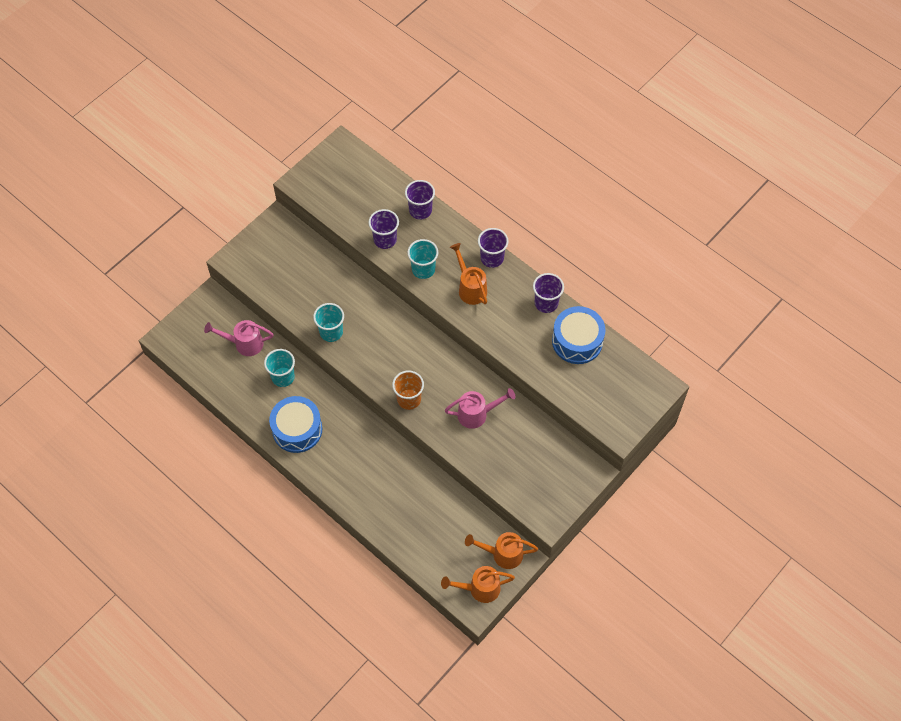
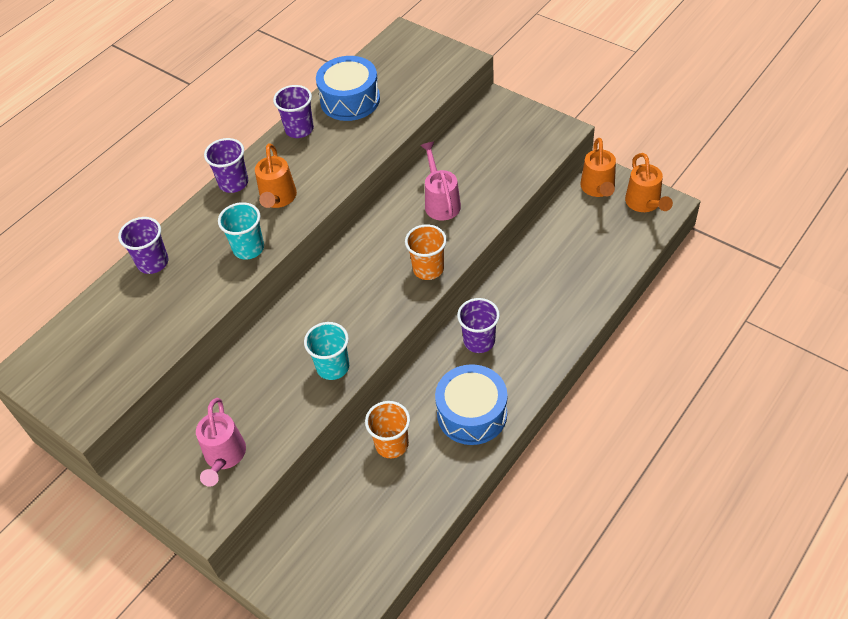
camera: 90 degrees left, 10 degrees down
(244, 343) = (339, 505): pink watering can -> pink watering can (224, 457)
(283, 377) = (392, 444): turquoise cup -> orange cup
(385, 240) = (198, 295): purple cup -> purple cup (479, 341)
(470, 288) = (277, 199): orange watering can -> orange watering can turned 60 degrees counterclockwise

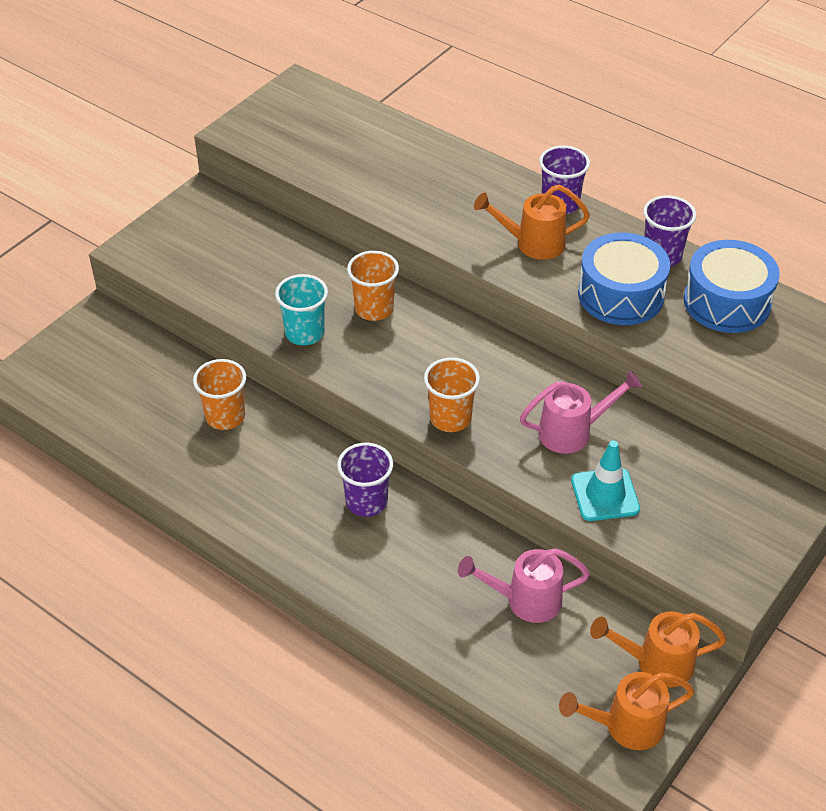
camera: 85 degrees right, 5 degrees down
(153, 262) = (433, 153): purple cup -> none
(224, 457) = (201, 255): pink watering can -> pink watering can (525, 600)
(248, 248) = (451, 225): turquoise cup -> none
(308, 321) = (374, 309): none -> orange cup
(472, 414) = (256, 491): blue drum -> blue drum (621, 295)
(496, 187) = (605, 495): none -> turquoise traffic cone

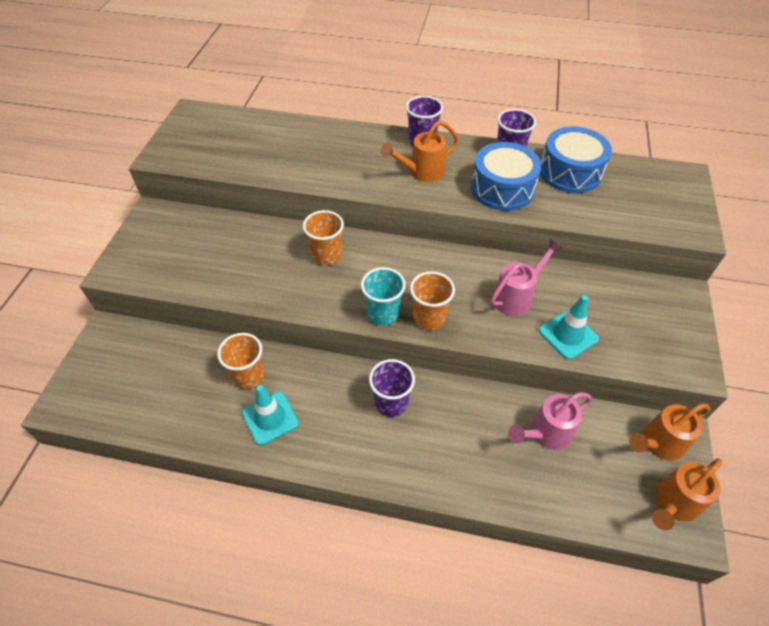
camera: 25 degrees left, 5 degrees up
(225, 468) = (270, 418): none -> turquoise traffic cone
(304, 333) = (286, 291): turquoise cup -> turquoise cup (383, 313)

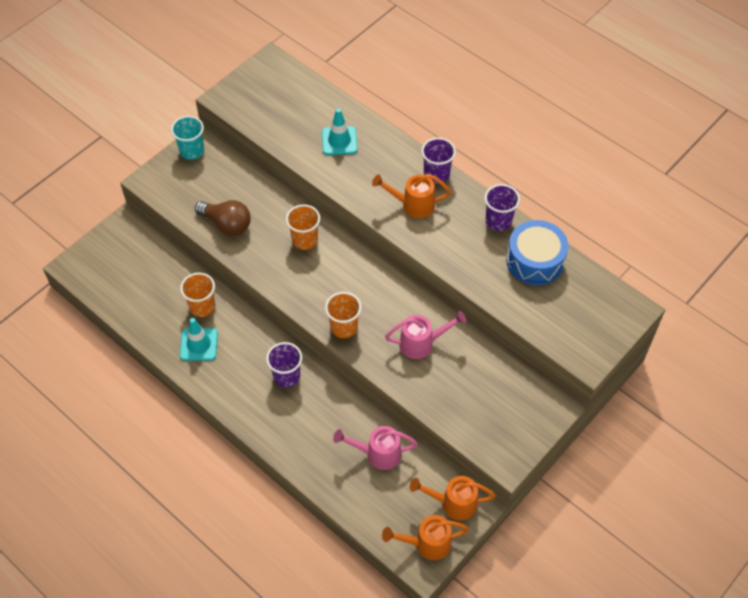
camera: 30 degrees right, 5 degrees up
(232, 275) = (227, 224): none -> brown light bulb
(383, 313) = (313, 307): turquoise cup -> turquoise cup (192, 151)
(502, 189) = (465, 250): blue drum -> none
(568, 335) = (435, 391): turquoise traffic cone -> turquoise traffic cone (339, 141)

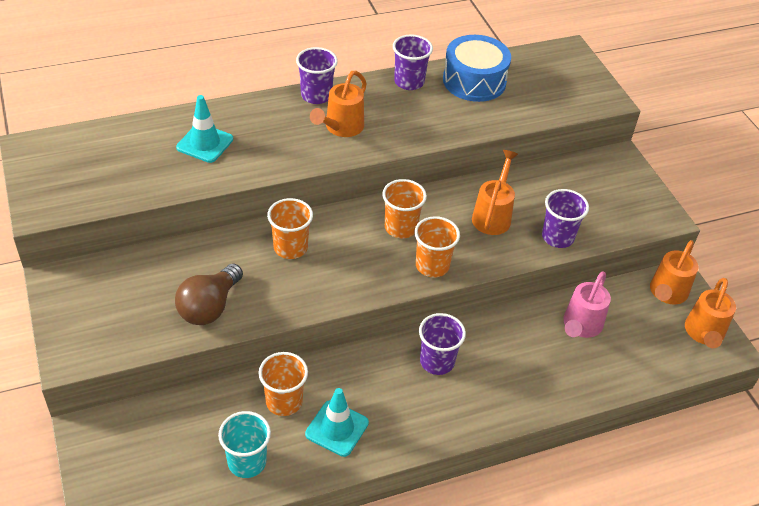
camera: 65 degrees left, 10 degrees down
(192, 151) = (65, 294): turquoise cup -> turquoise cup (247, 462)
(227, 224) = (209, 307): brown light bulb -> brown light bulb turned 150 degrees clockwise
(368, 292) = (400, 228): none -> orange cup
(421, 343) = (493, 215): pink watering can -> orange watering can
(429, 394) = (557, 237): none -> purple cup

